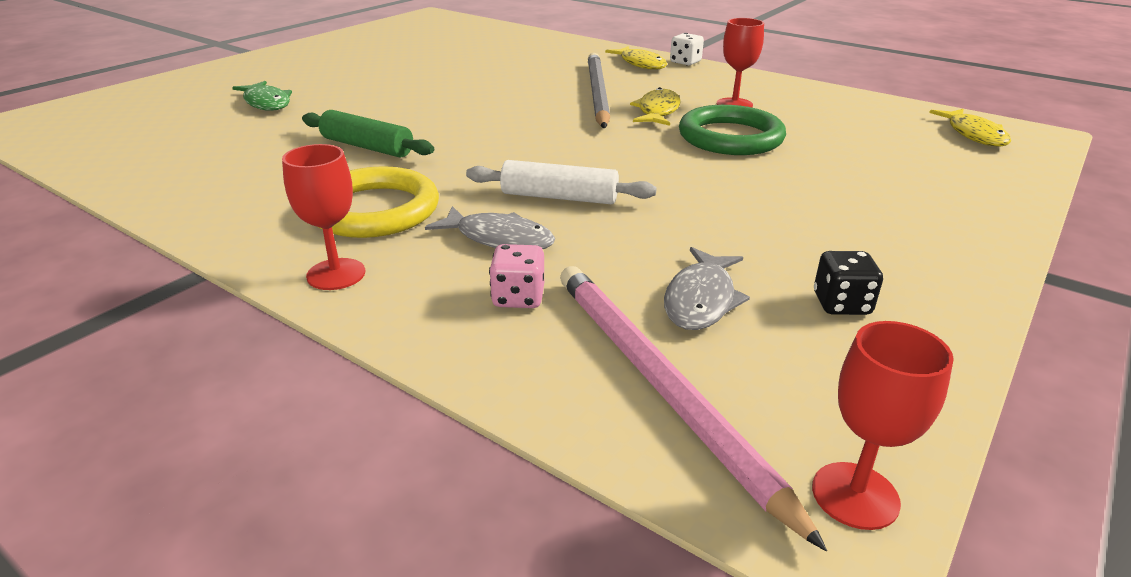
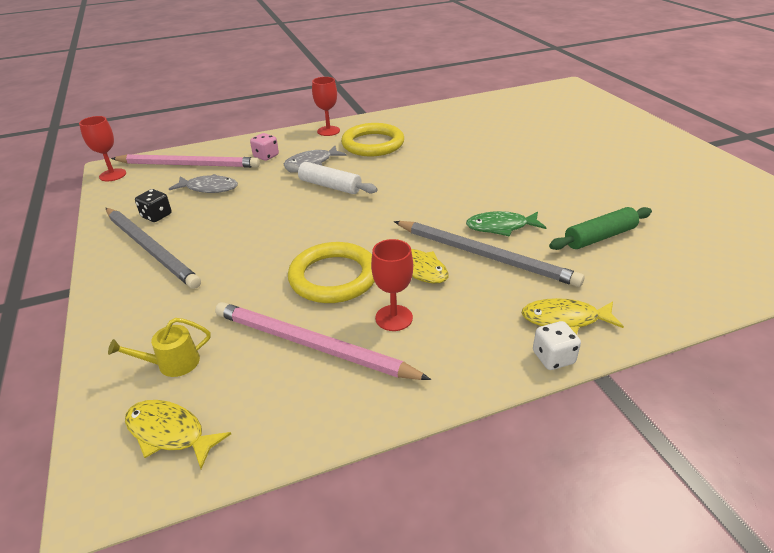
camera: 125 degrees right, 5 degrees up
(267, 103) = (559, 137): green fish -> green fish (501, 227)
(367, 147) = (454, 153): green rolling pin -> green rolling pin (599, 237)
(559, 197) = (330, 186): white rolling pin -> white rolling pin turned 75 degrees clockwise
(701, 300) = (209, 188): grey fish -> grey fish turned 135 degrees clockwise
(730, 137) = (333, 277): green ring -> yellow ring
(816, 120) = (311, 345): none -> pink pencil
(893, 259) = (150, 249): none -> grey pencil
(945, 159) = (173, 363): none -> yellow watering can

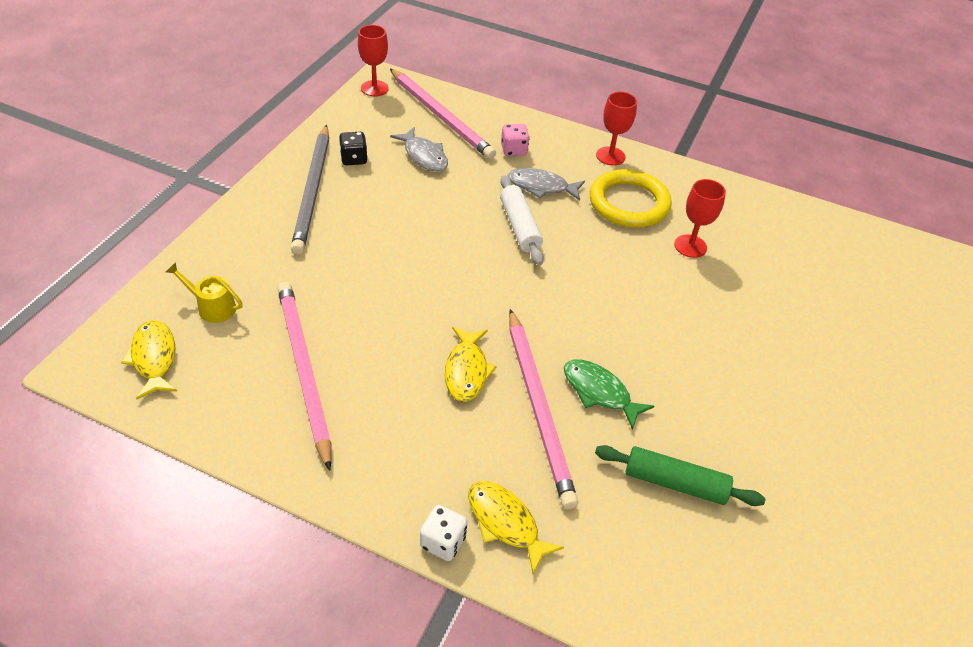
camera: 40 degrees right, 10 degrees up
(333, 277) = (395, 324): yellow ring -> none
(394, 318) = (385, 399): red goblet -> red goblet (690, 246)
(485, 255) = (538, 408): grey pencil -> pink pencil

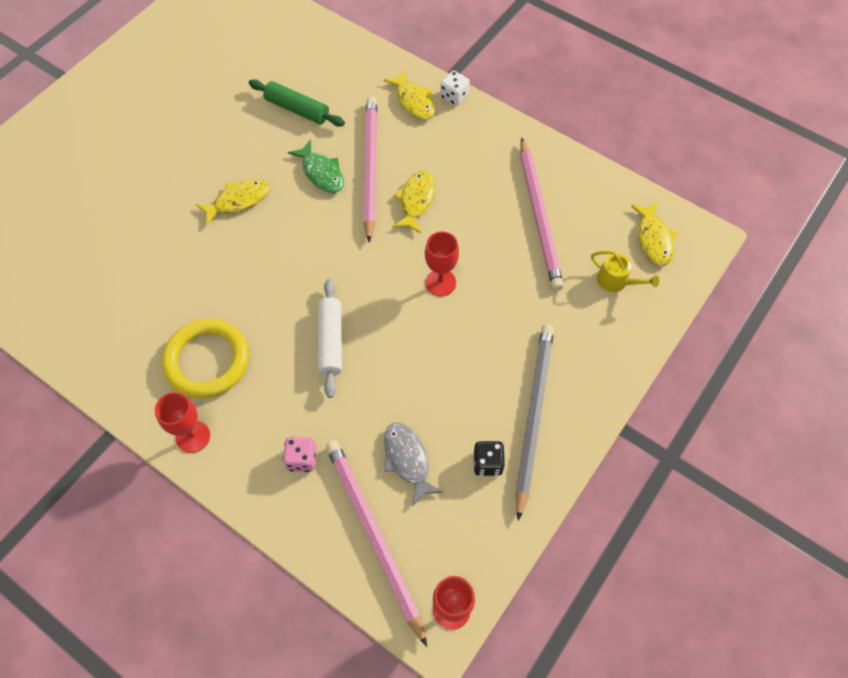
camera: 165 degrees left, 15 degrees up
(541, 187) = (290, 395): grey fish -> none
(683, 346) = (238, 201): none -> yellow fish
(690, 246) = (175, 298): red goblet -> red goblet (440, 283)

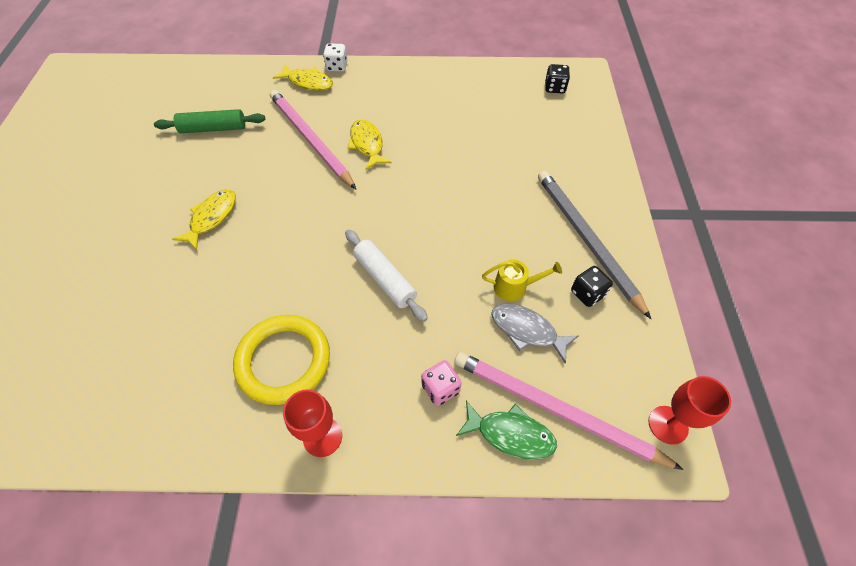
camera: 35 degrees left, 5 degrees down
(321, 173) = (272, 162): green fish -> green fish (510, 434)
(440, 283) = (436, 189): red goblet -> none
(539, 216) = (467, 111): pink pencil -> none
(616, 281) = (556, 124): yellow watering can -> yellow watering can (514, 287)
(654, 239) = (554, 88): yellow fish -> black dice

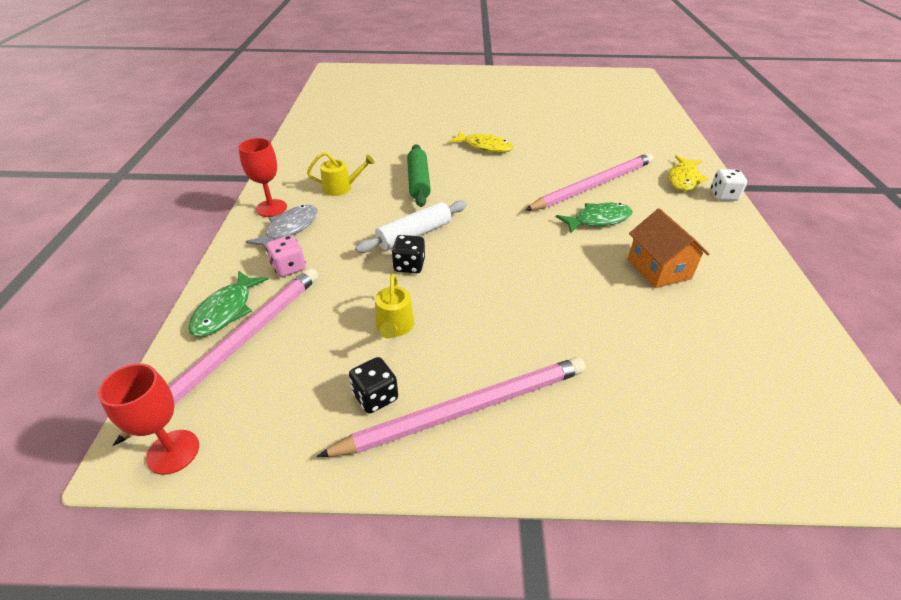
camera: 90 degrees right, 15 degrees down
(213, 128) = (590, 137): green rolling pin -> green rolling pin (418, 182)
(284, 361) = (341, 188): yellow ring -> yellow watering can
(367, 144) = (598, 220): yellow fish -> green fish
(433, 121) = (658, 269): none -> orange house
(527, 331) = (334, 332): grey fish -> grey fish (289, 229)
(554, 88) = (813, 413): black dice -> black dice (409, 265)
(586, 240) = (466, 409): grey pencil -> pink pencil

